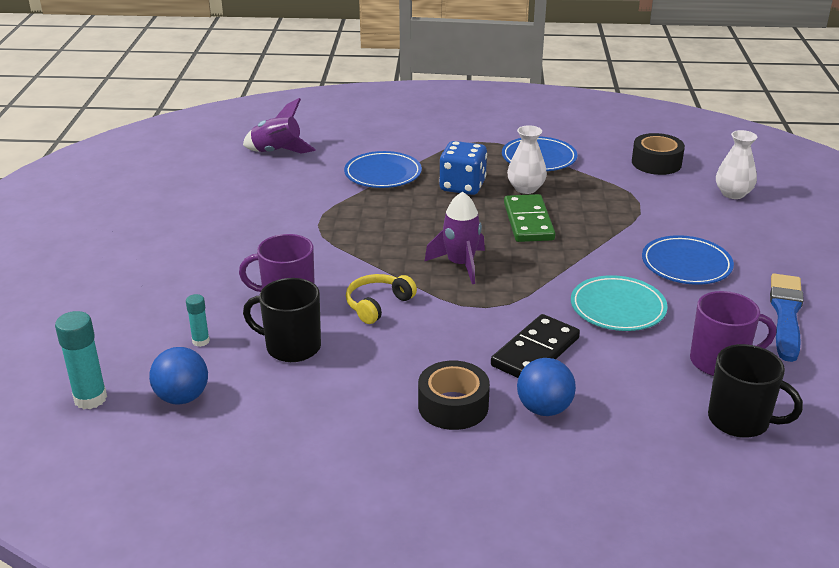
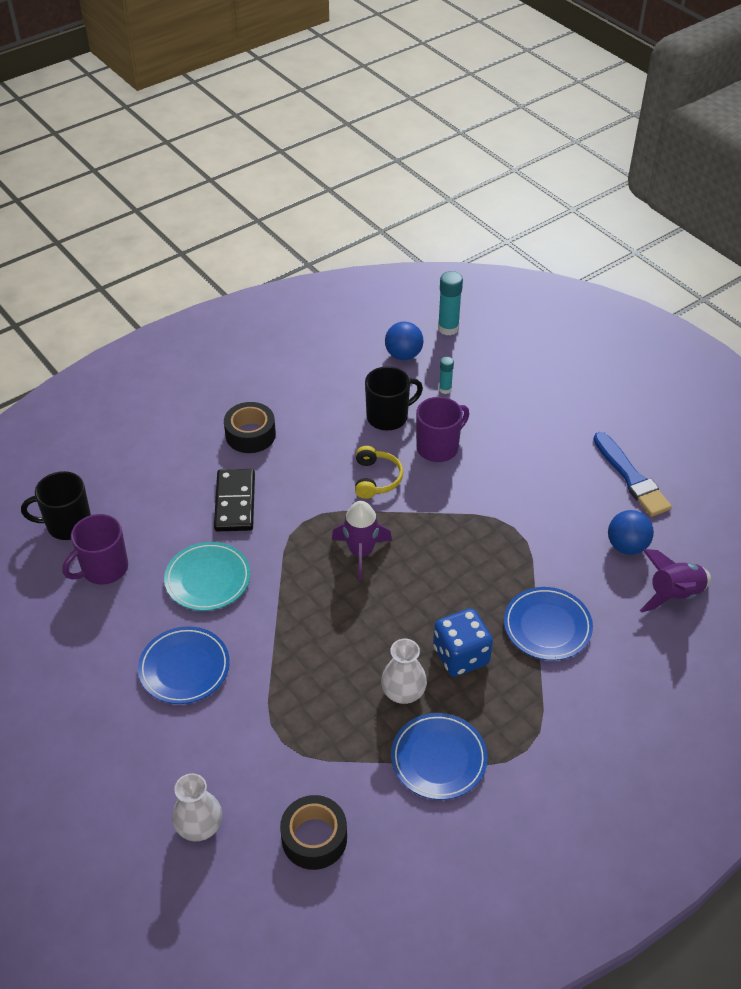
camera: 140 degrees right, 15 degrees up
(528, 221) = (357, 641): green domino -> none
(544, 409) = (195, 463): blue ball -> blue ball (627, 546)
(786, 314) = (73, 652): blue brush -> blue brush (631, 477)

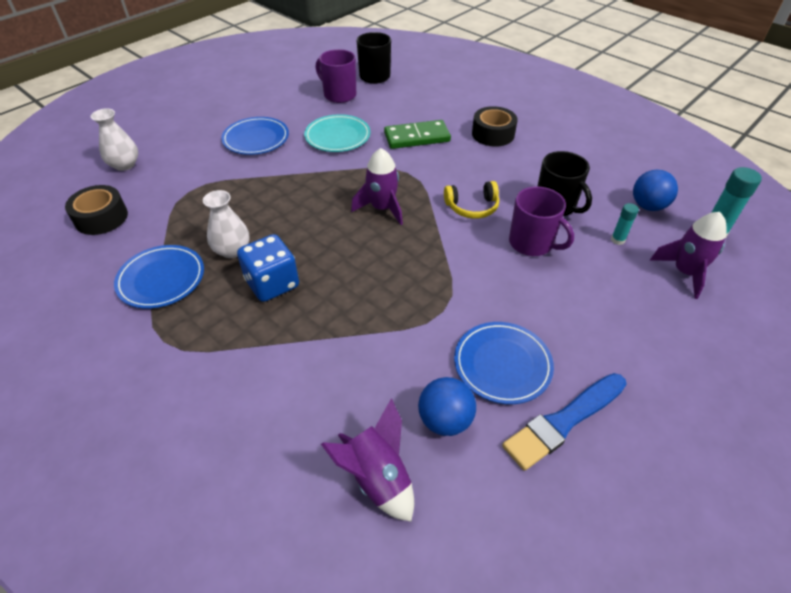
camera: 80 degrees right, 0 degrees up
(235, 502) = (417, 137): black domino -> green domino
(492, 362) = (685, 272): none -> purple rocket
(547, 626) = (313, 348): blue plate -> blue plate (502, 364)

